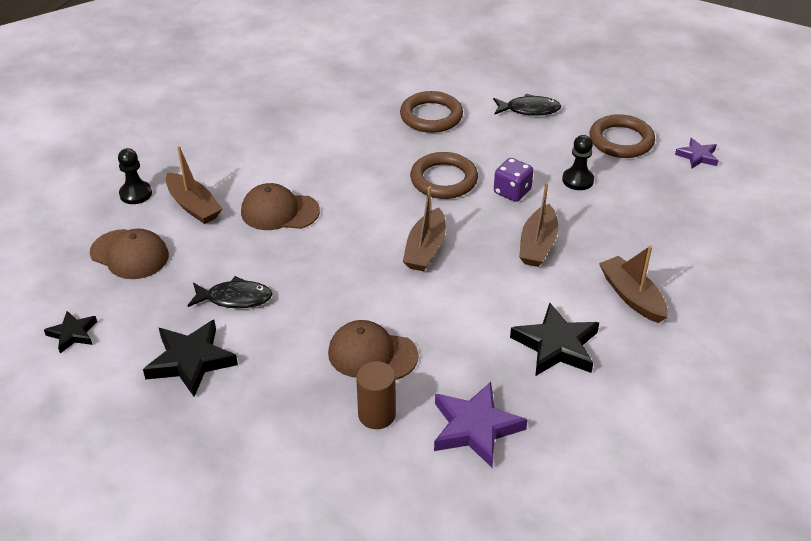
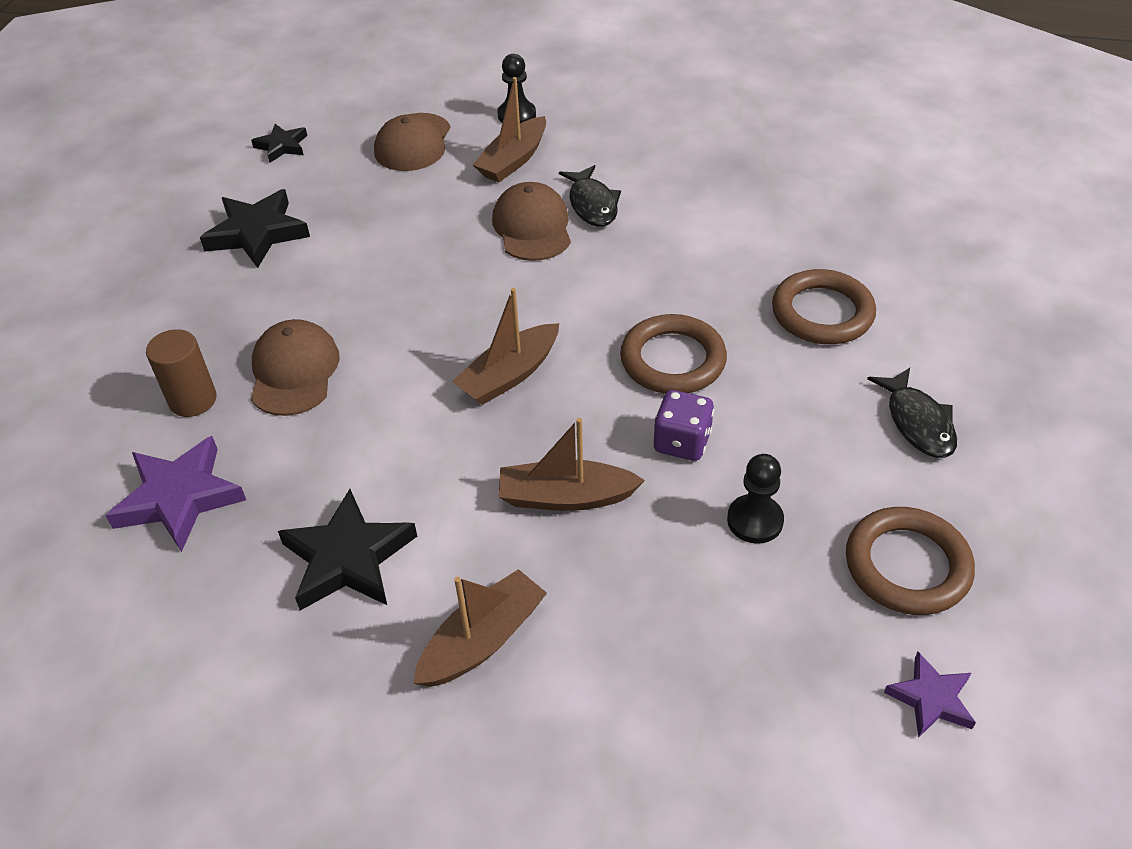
camera: 75 degrees right, 5 degrees up
(235, 298) = (364, 236): black fish -> black fish (592, 204)
(425, 249) = (509, 375): brown boat -> brown boat turned 45 degrees counterclockwise

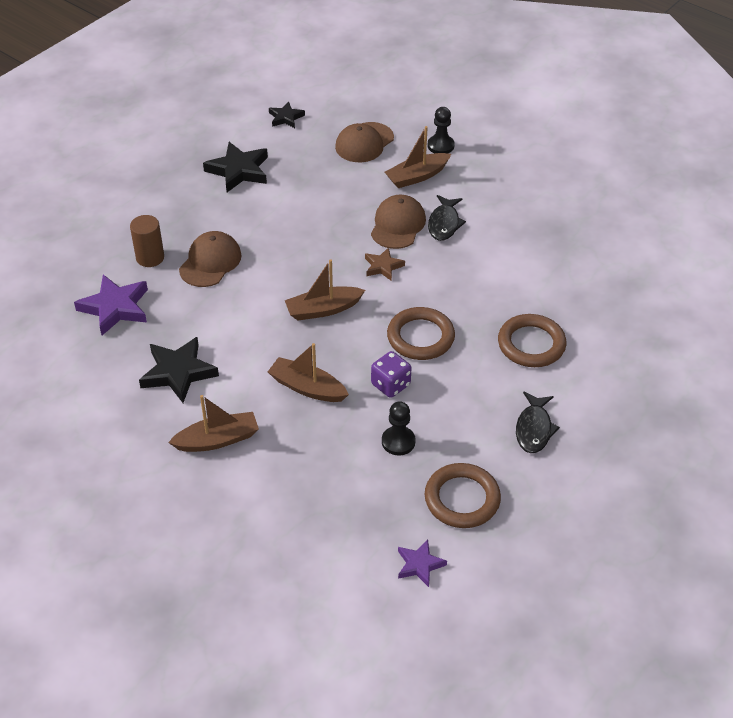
camera: 25 degrees right, 0 degrees up
(551, 286) = (383, 266): none -> brown star

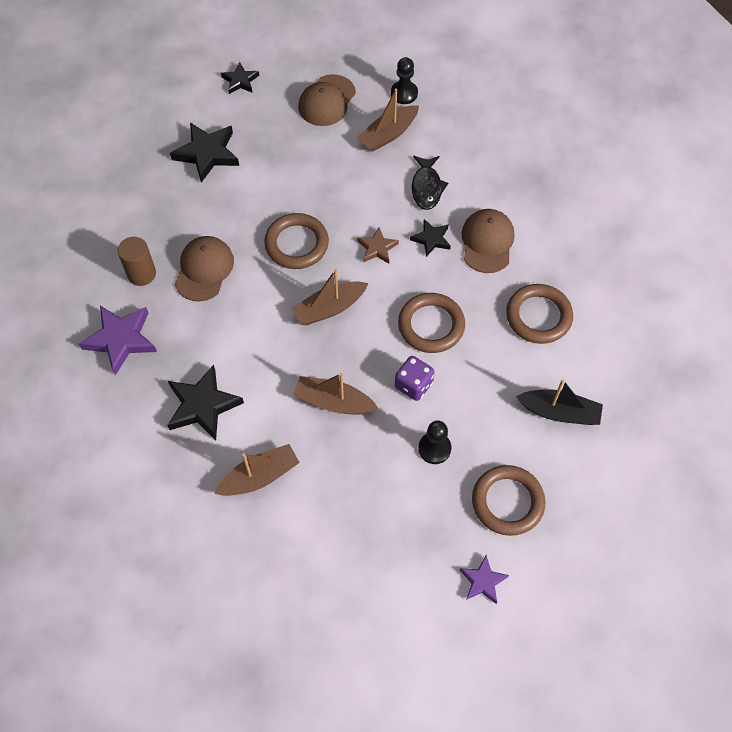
camera: 10 degrees left, 15 degrees up
(305, 253) = (296, 244): none -> brown ring
(398, 225) = (381, 196): brown cap -> brown cap (487, 242)
(438, 266) = (431, 239): none -> black star
(534, 429) = (559, 412): black fish -> black boat

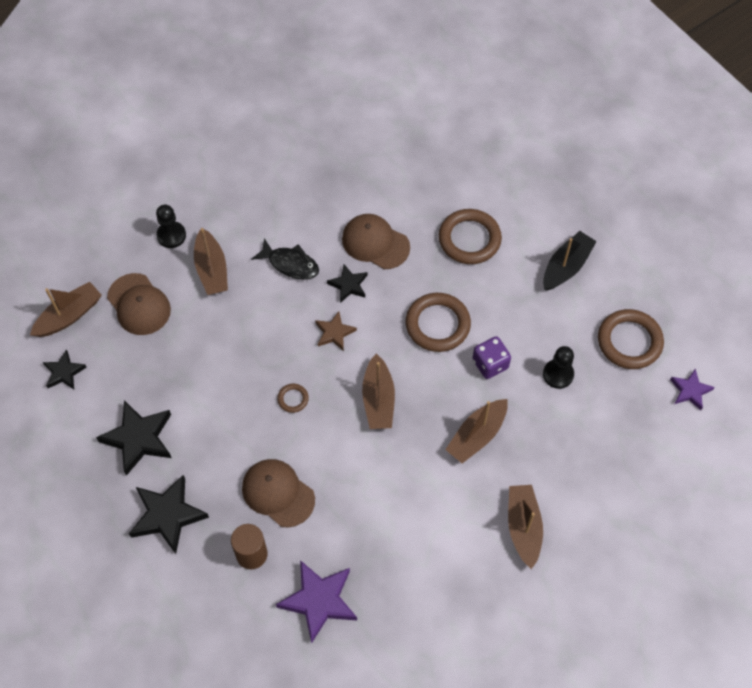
camera: 65 degrees left, 0 degrees up
(203, 406) = (428, 550): black star -> black star (168, 515)
(291, 61) = (69, 316): none -> brown boat
(296, 244) = (293, 399): brown ring -> brown ring, size x0.47

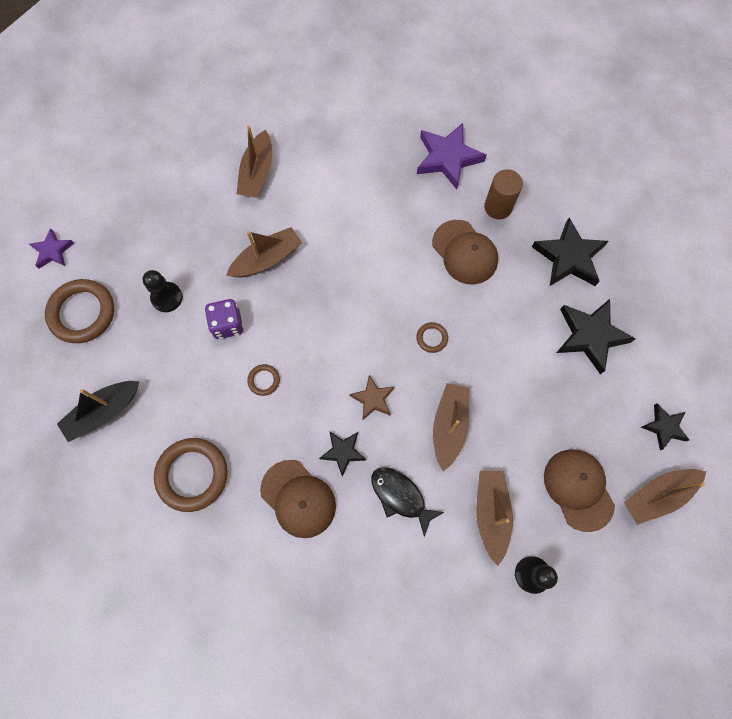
camera: 165 degrees left, 10 degrees up
(378, 399) = (348, 316): brown boat -> brown boat (449, 426)
(437, 324) = (264, 380): brown ring -> brown ring, size x0.47

